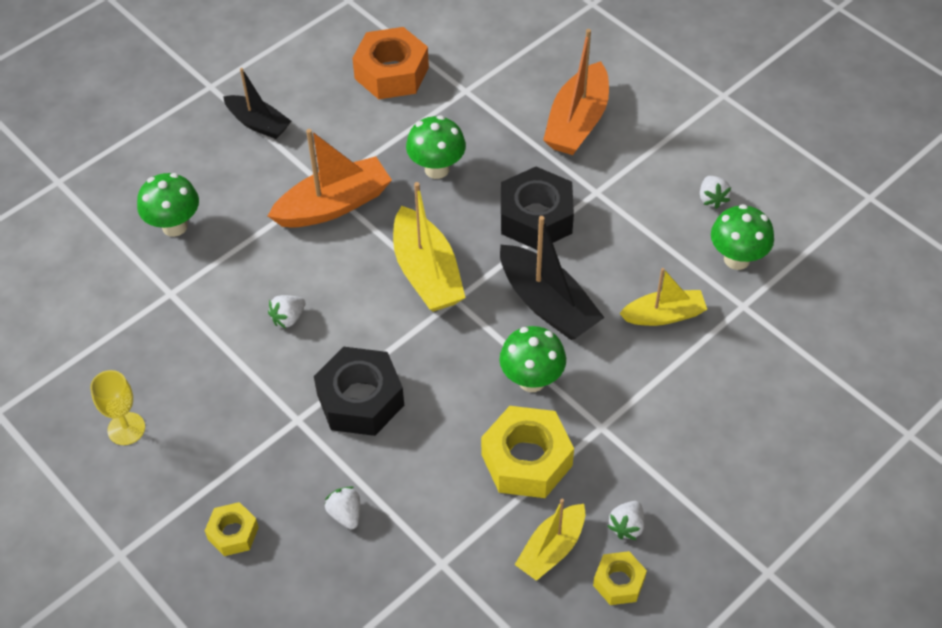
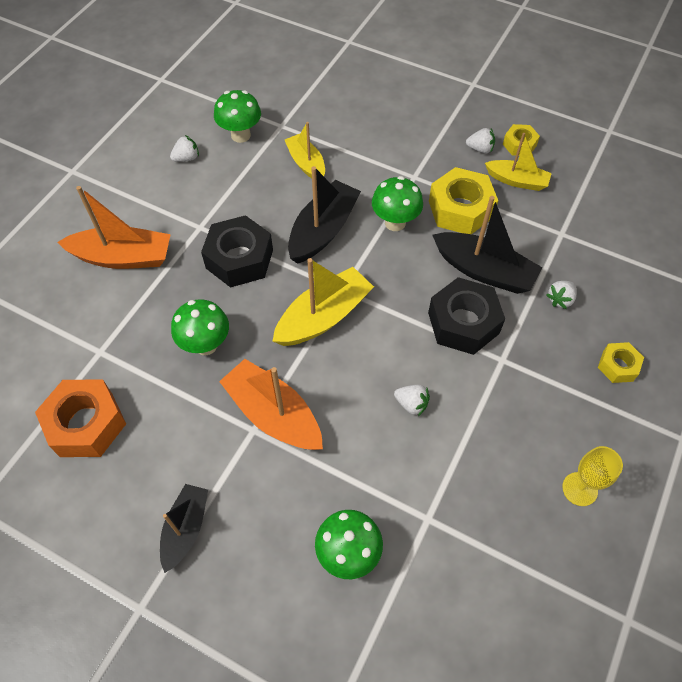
camera: 110 degrees left, 5 degrees up
(421, 448) = (484, 271): none -> black boat

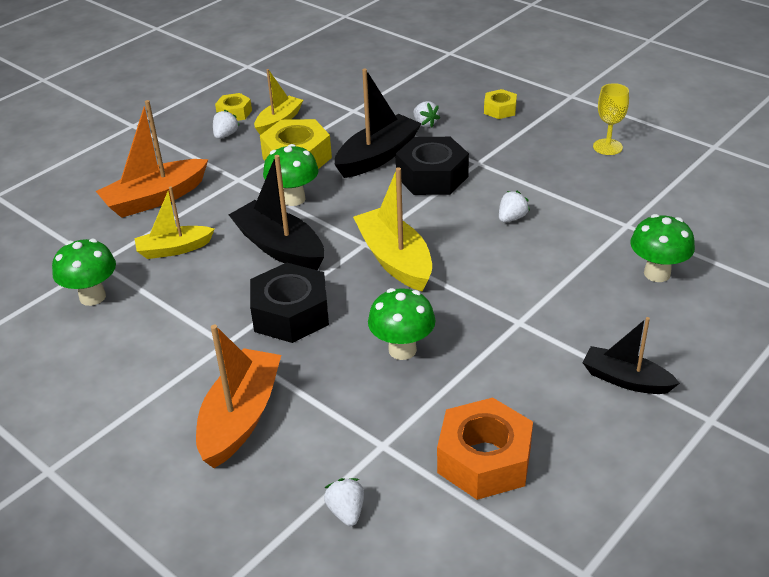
camera: 75 degrees left, 20 degrees down
(186, 158) = (101, 348): white strawberry -> white strawberry (346, 511)
(274, 414) = (504, 306): orange boat -> orange boat (155, 198)

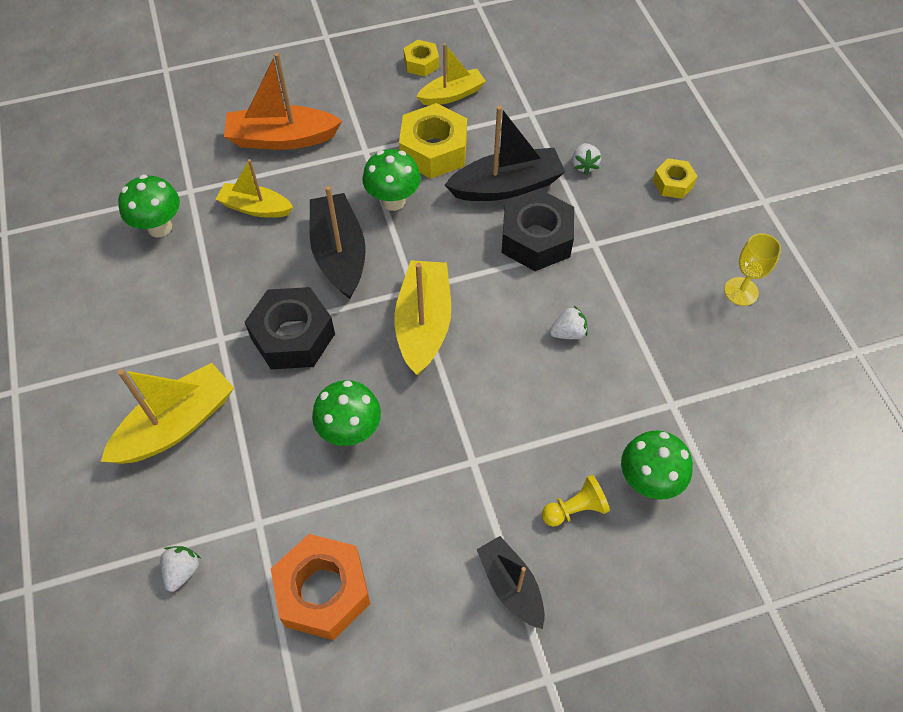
camera: 30 degrees right, 20 degrees up
(225, 135) = (393, 89): white strawberry -> none
(240, 418) = (176, 425): orange boat -> yellow boat
(623, 313) = (575, 509): none -> yellow pawn

